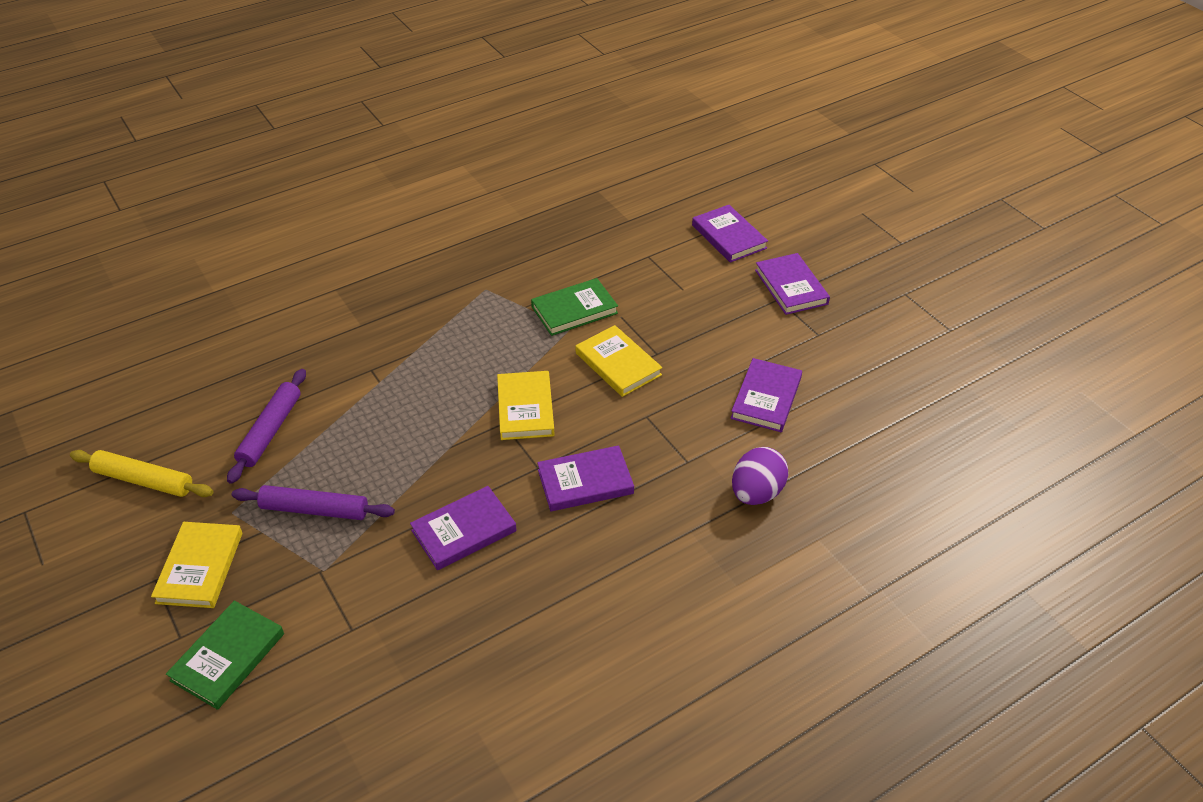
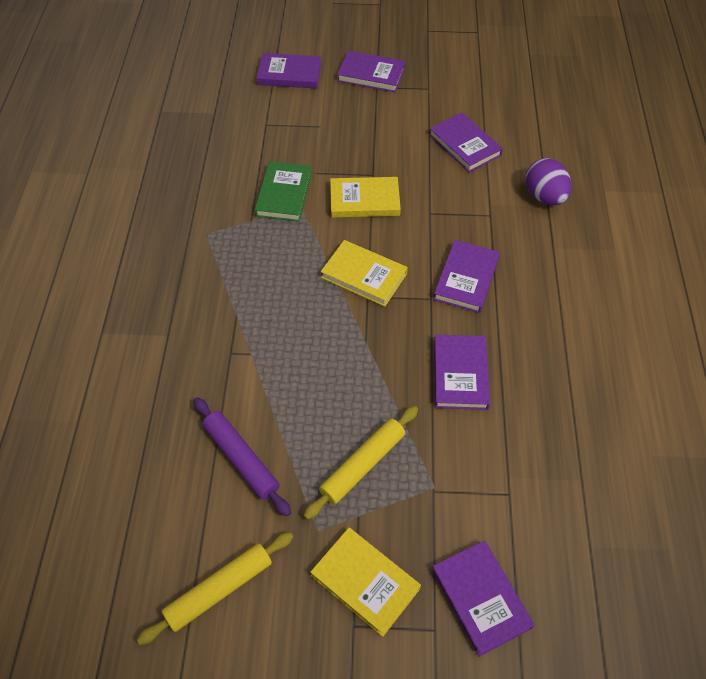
camera: 55 degrees left, 10 degrees up
(228, 657) = (481, 598): green book -> purple book
(315, 509) = (362, 465): purple rolling pin -> yellow rolling pin

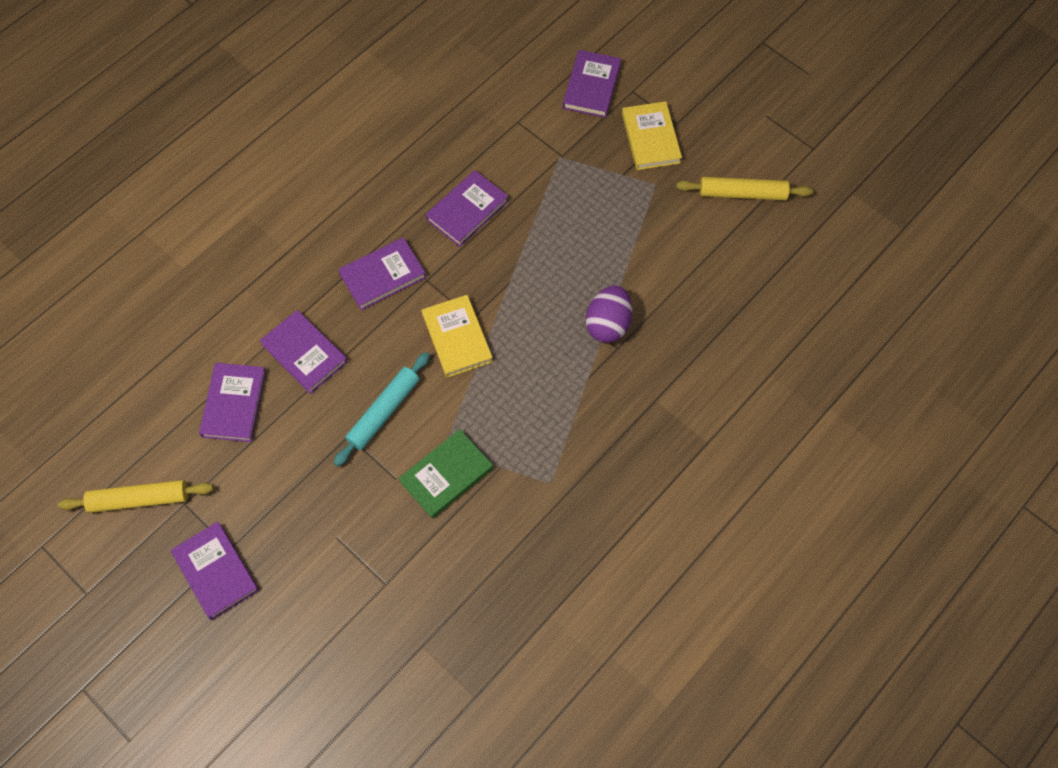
camera: 140 degrees left, 10 degrees up
(241, 459) = (670, 262): purple rolling pin -> none
(289, 74) = (295, 645): purple book -> purple book (305, 353)
(362, 465) = (592, 201): yellow rolling pin -> yellow rolling pin (139, 499)
(364, 200) = (384, 412): yellow book -> turquoise rolling pin
(544, 197) = (236, 298): purple egg -> purple egg (608, 324)

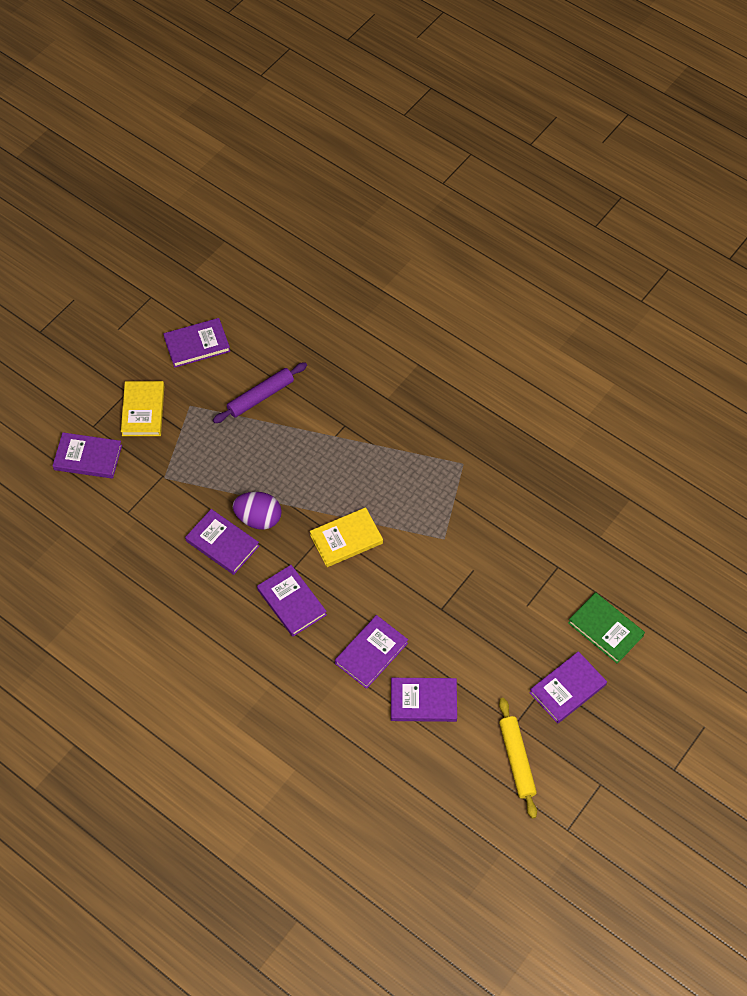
camera: 95 degrees left, 5 degrees down
(384, 412) = (418, 585): turquoise rolling pin -> none
(446, 475) = (466, 534): green book -> green book (605, 629)
(608, 324) = (324, 433): purple egg -> purple egg (258, 518)
(650, 138) = (143, 410): yellow book -> yellow book turned 75 degrees counterclockwise
(664, 258) = (261, 397): none -> purple rolling pin
(742, 194) = (197, 344): yellow rolling pin -> purple book

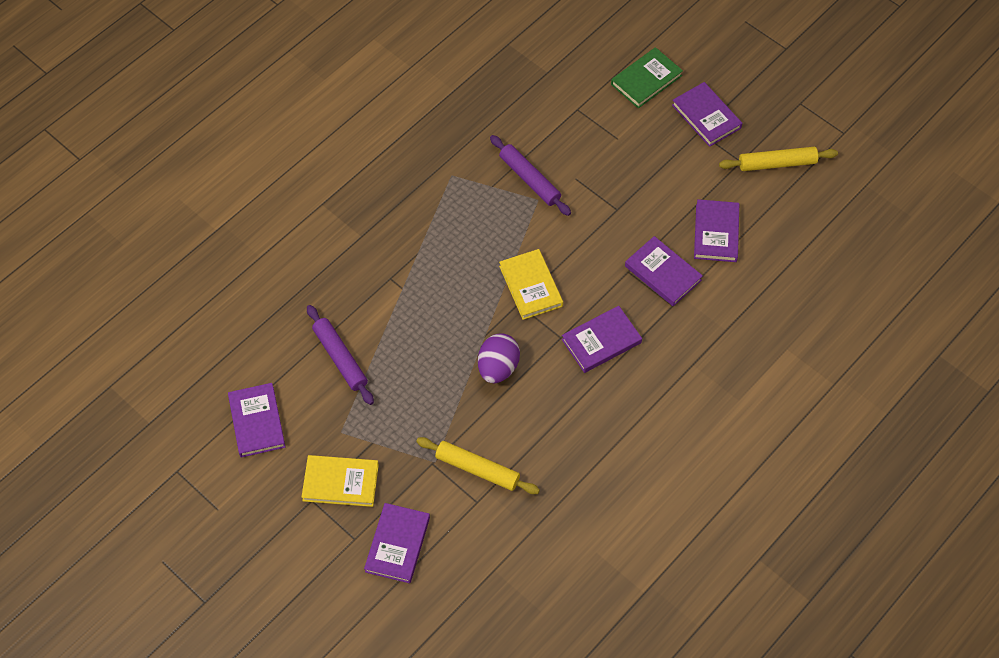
camera: 85 degrees left, 0 degrees up
(158, 510) = (477, 469): none -> yellow rolling pin
(222, 543) = (526, 404): purple book -> none
(466, 530) = (529, 179): none -> purple rolling pin

